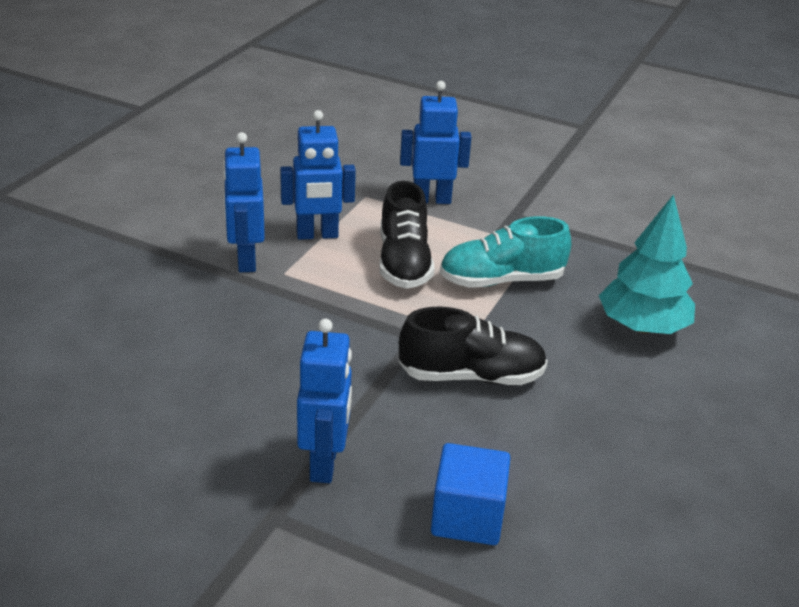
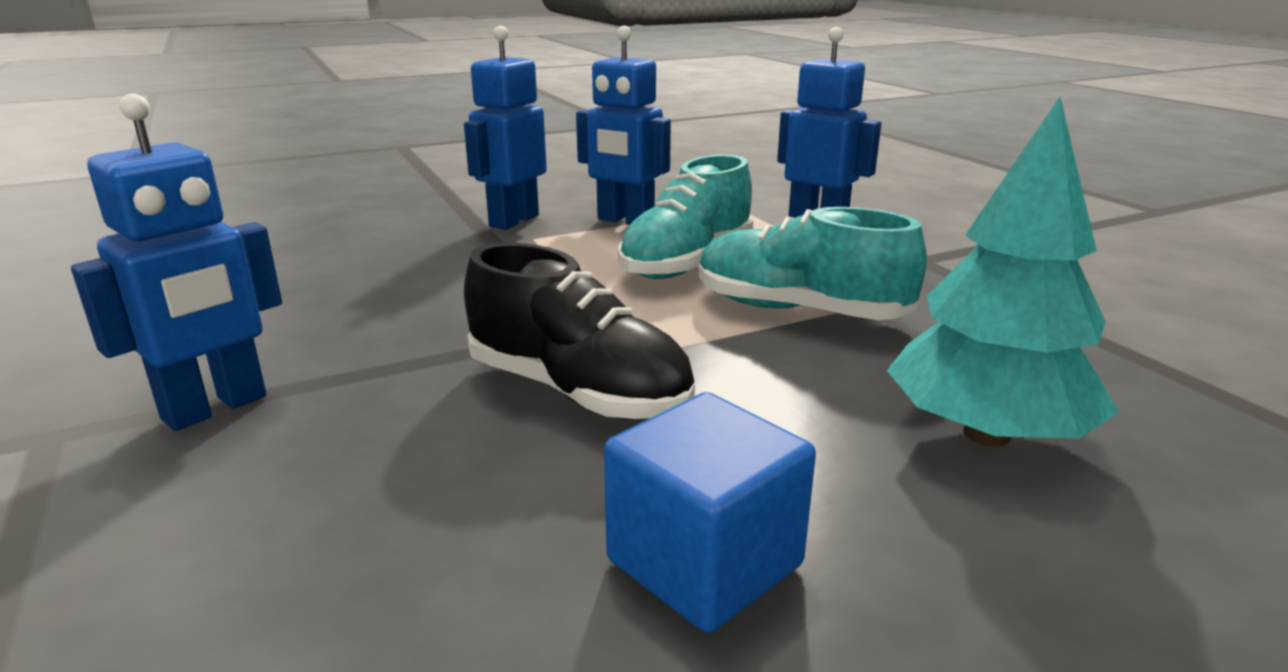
camera: 40 degrees right, 10 degrees down
(404, 262) = (687, 262): black shoe -> turquoise shoe
(467, 517) = (229, 569): blue cube -> blue cube (704, 563)

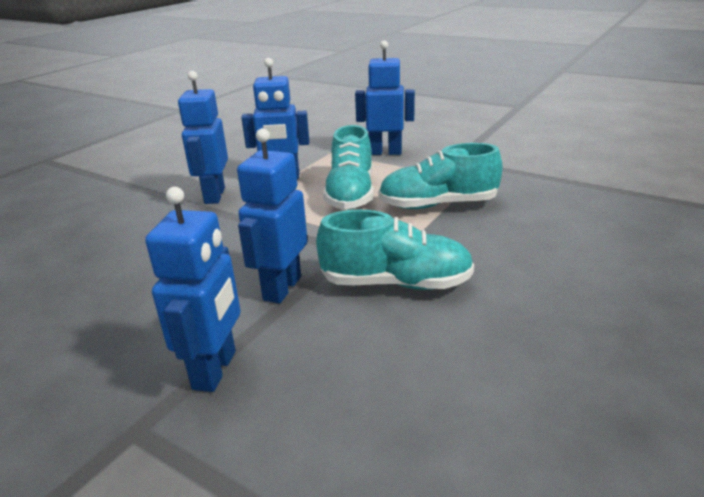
camera: 30 degrees left, 5 degrees up
(426, 345) = (281, 288): none -> blue robot
(577, 392) = (396, 283): black shoe -> turquoise shoe
(704, 563) = (548, 335): blue cube -> none
(986, 434) = (576, 238): turquoise tree -> none

